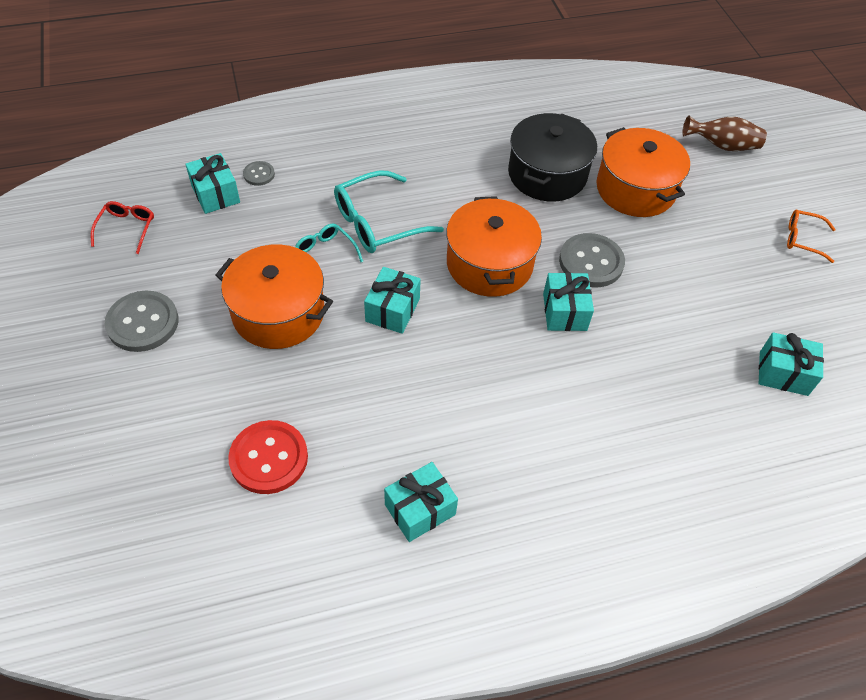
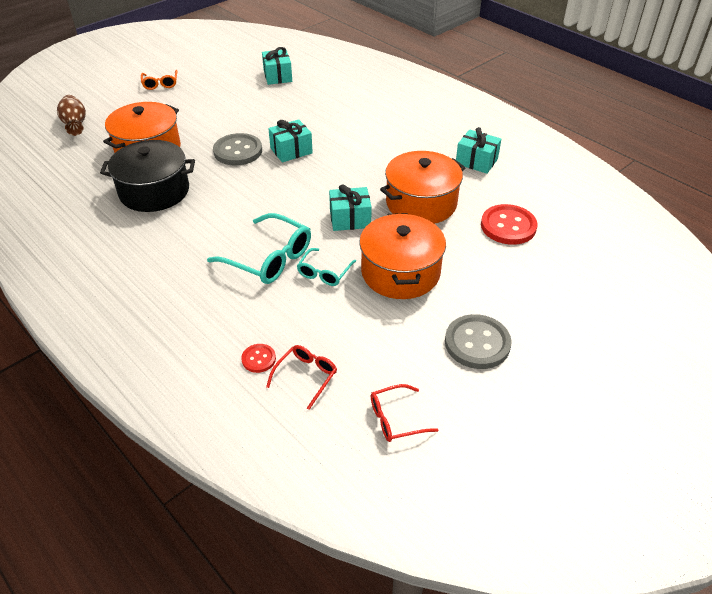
camera: 115 degrees left, 10 degrees down
(215, 194) = (305, 377): turquoise gift -> red glasses
(259, 174) = (258, 359): grey button -> red button
(489, 264) = (272, 191): orange pot -> orange pot (421, 203)

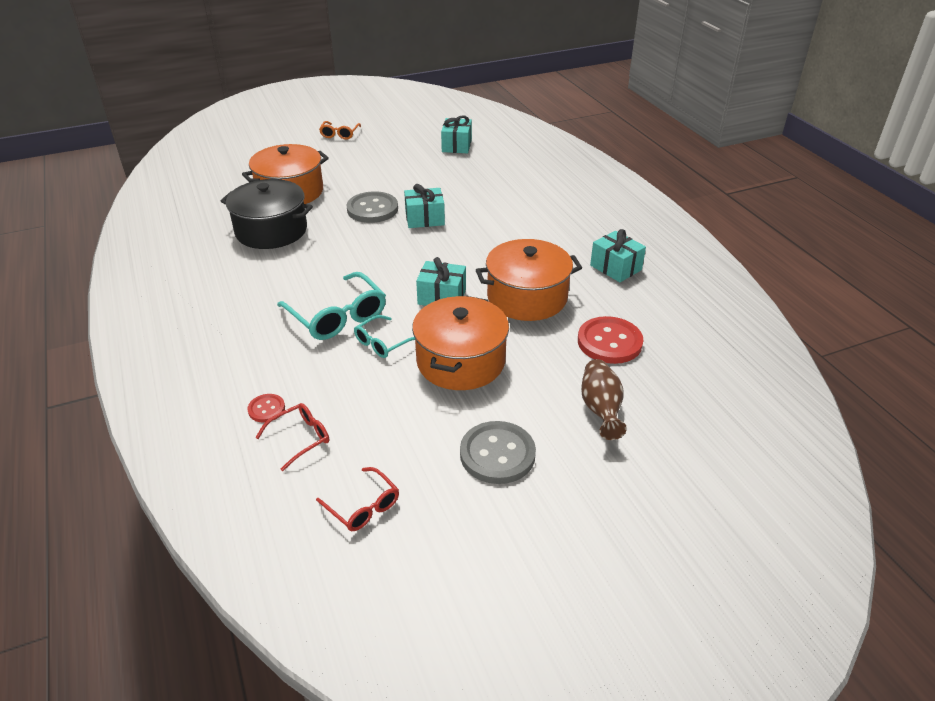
camera: 20 degrees right, 5 degrees down
(75, 124) = (240, 157): brown vase -> brown vase (600, 409)
(396, 419) = (363, 506): red glasses -> red glasses turned 135 degrees counterclockwise

